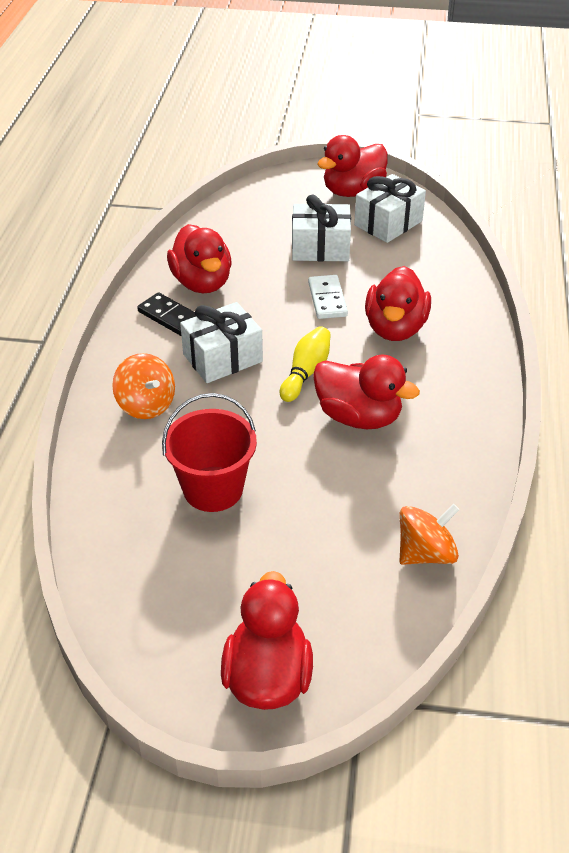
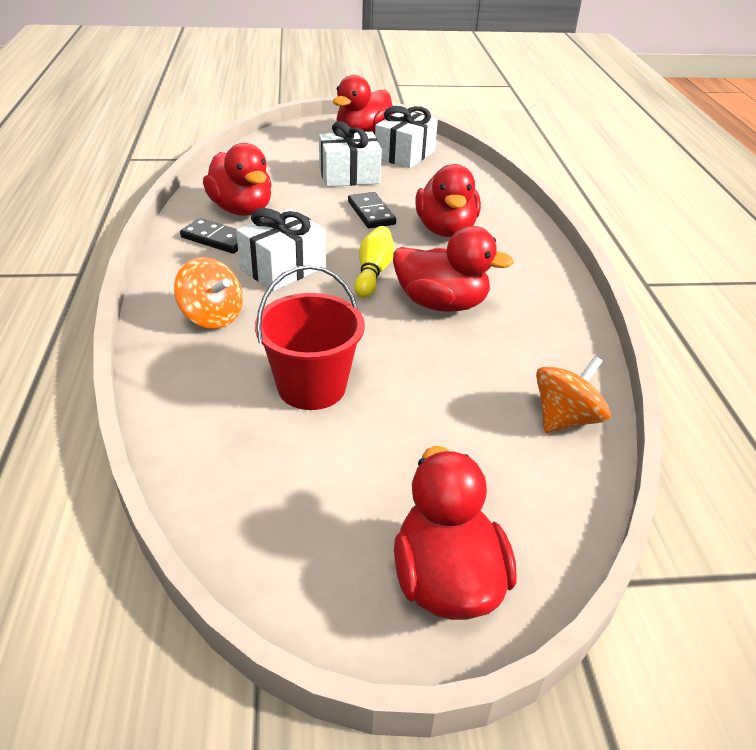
camera: 15 degrees left, 5 degrees down
(327, 299) = (371, 213): white domino -> black domino

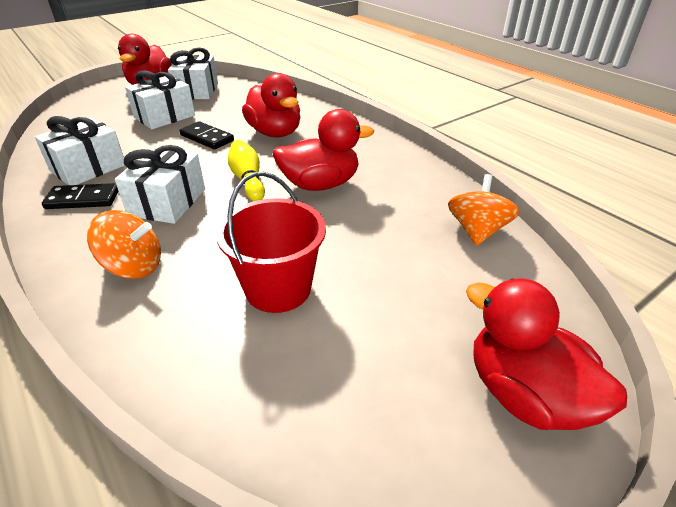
camera: 30 degrees left, 0 degrees up
(241, 209) = (88, 168): red duck -> white gift

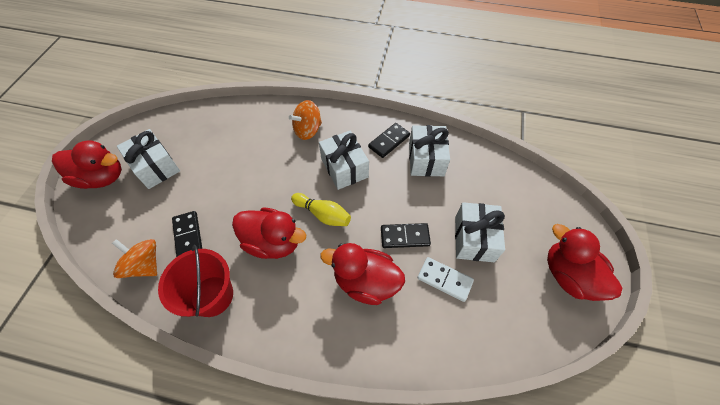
camera: 140 degrees right, 20 degrees up
(196, 91) = (518, 300): white gift -> white gift (155, 167)
(221, 112) = (444, 280): none -> white domino
(278, 288) = (232, 159): red bucket -> red bucket (212, 296)
(320, 184) = (273, 242): red duck -> red duck turned 105 degrees counterclockwise
(409, 232) = (188, 235): none -> black domino
(477, 231) = (144, 265): orange spinning top -> orange spinning top turned 150 degrees clockwise

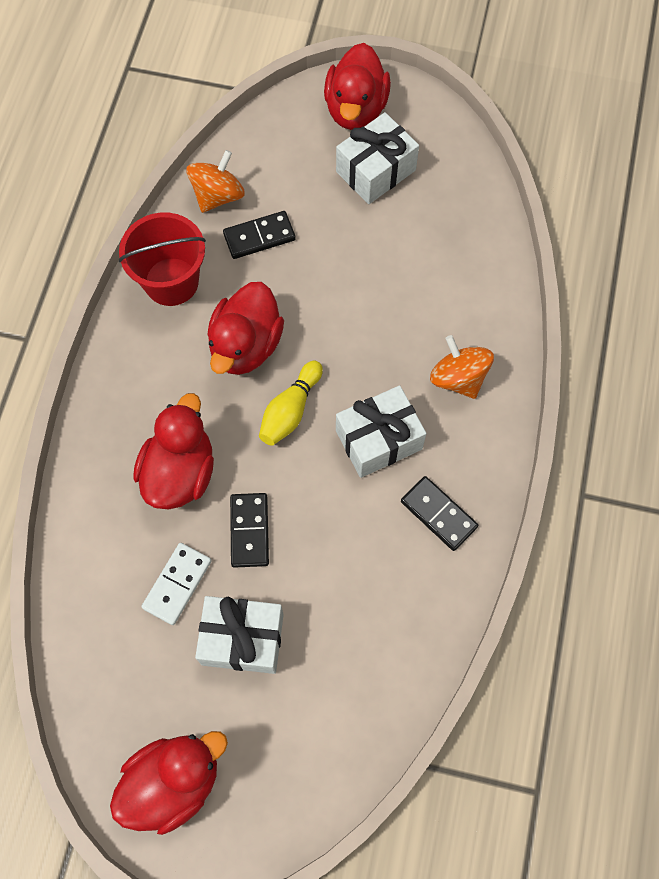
camera: 90 degrees right, 10 degrees up
(426, 159) = (400, 577): white gift -> none

